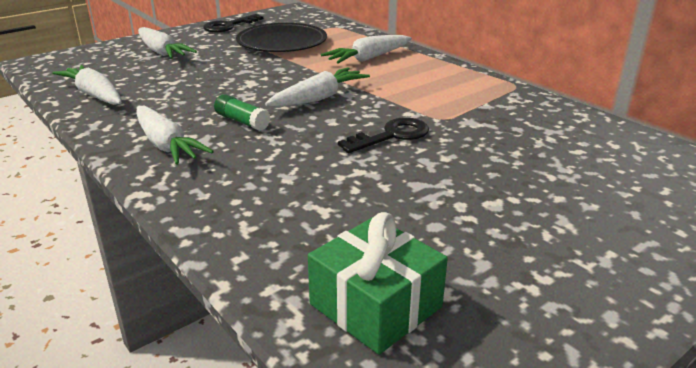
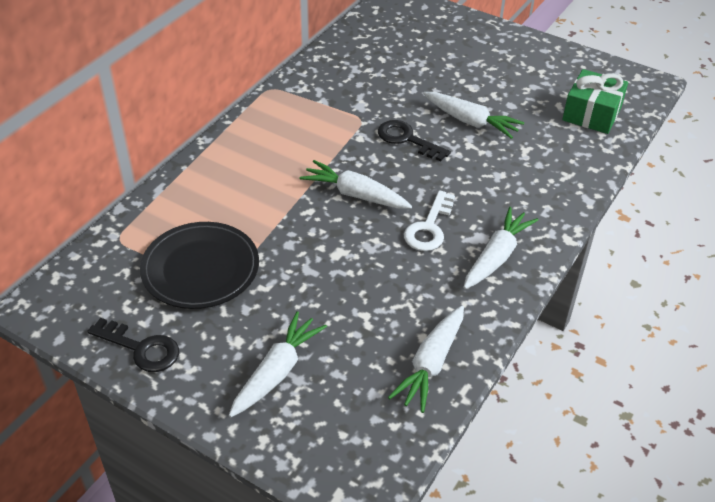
camera: 110 degrees left, 15 degrees up
(242, 121) = (429, 227): green glue stick -> white key
(368, 58) = (233, 186): white carrot -> white carrot (470, 121)

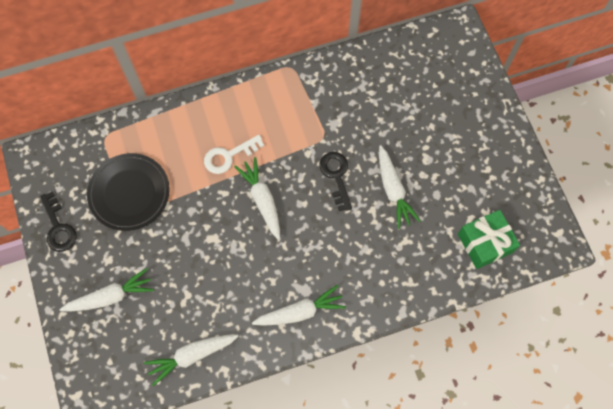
camera: 40 degrees right, 25 degrees up
(429, 227) = (282, 259): white key -> white key (229, 156)

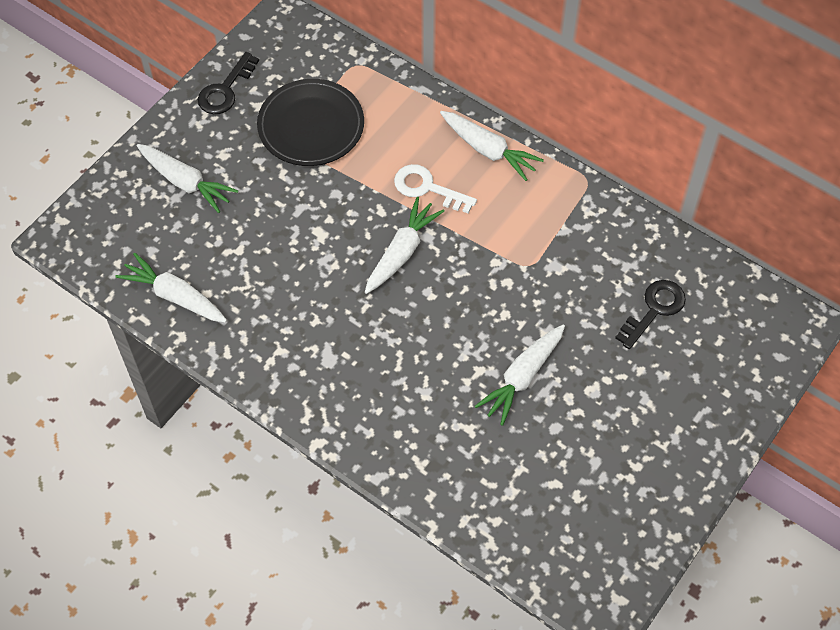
camera: 55 degrees right, 10 degrees down
(300, 312) = (300, 370): white carrot -> white carrot (488, 150)
(336, 176) = (491, 308): black key -> black key (654, 310)
(485, 243) = (535, 518): green gift -> none

